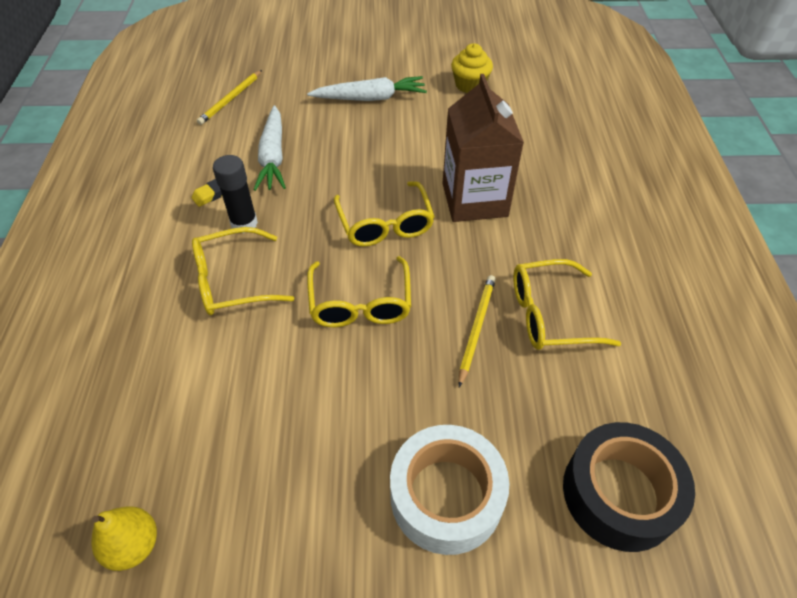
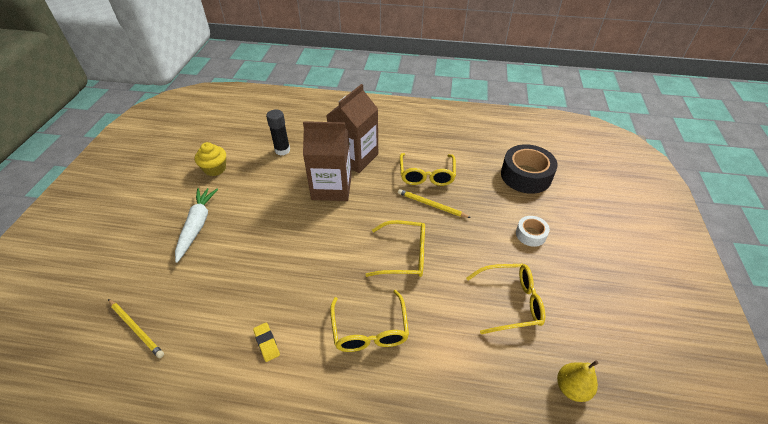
camera: 80 degrees left, 5 degrees down
(244, 223) = (310, 321): black glue stick -> black glue stick (282, 150)
(273, 156) = (238, 297): white carrot -> none
(385, 224) = (339, 234): yellow glasses -> yellow glasses (510, 302)
(446, 496) = (530, 234): white tape -> white tape, size x0.53
(553, 214) = (355, 157): none -> brown carton

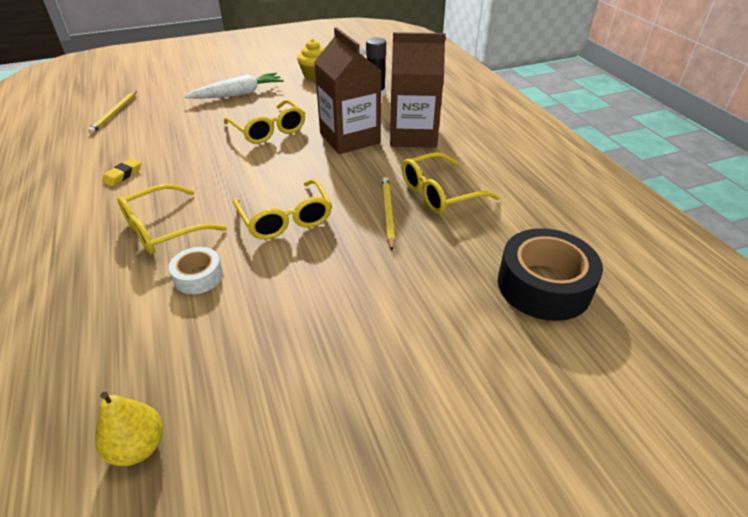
camera: 60 degrees right, 5 degrees down
(510, 302) = (265, 336): yellow glasses -> yellow glasses (269, 130)
(530, 234) = (414, 324): white tape -> white tape (198, 276)

